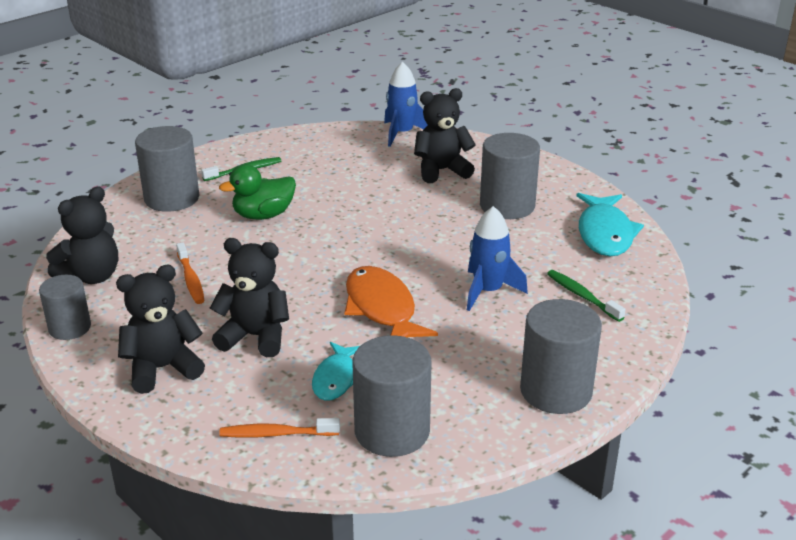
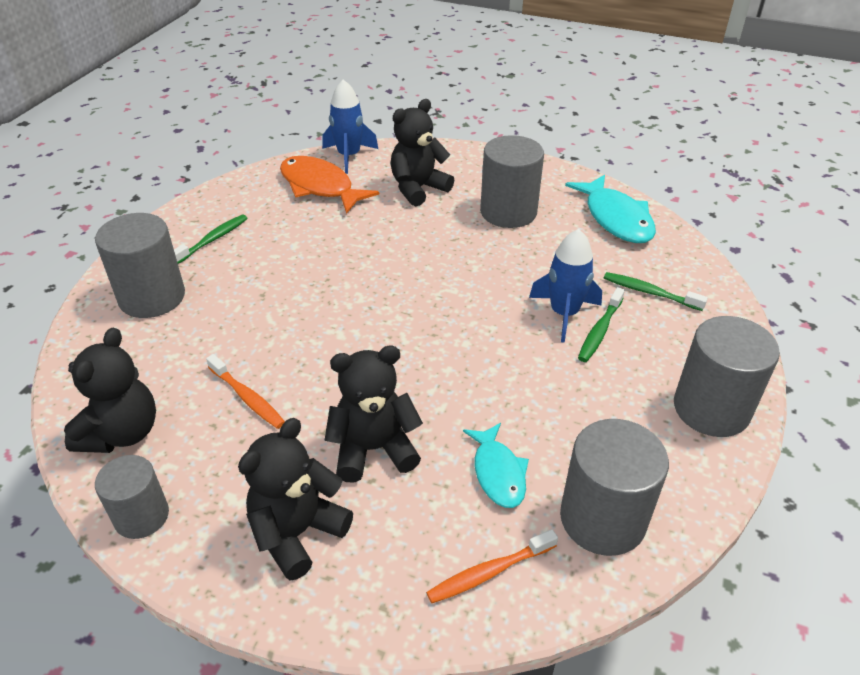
camera: 25 degrees left, 10 degrees up
(263, 215) = (273, 290): green duck -> none
(382, 308) = (479, 367): orange fish -> orange fish (320, 187)
(508, 311) = (599, 331): none -> green toothbrush

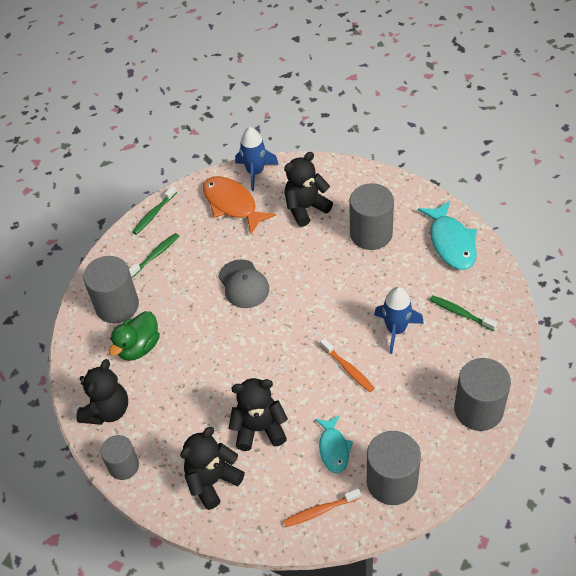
camera: 10 degrees right, 10 degrees up
(181, 346) = (139, 347): none -> green duck
(247, 398) = (182, 388): orange toothbrush -> orange toothbrush (348, 369)
(339, 268) = (243, 284): none -> grey cap
(599, 331) = (418, 345): green toothbrush -> green toothbrush (154, 214)

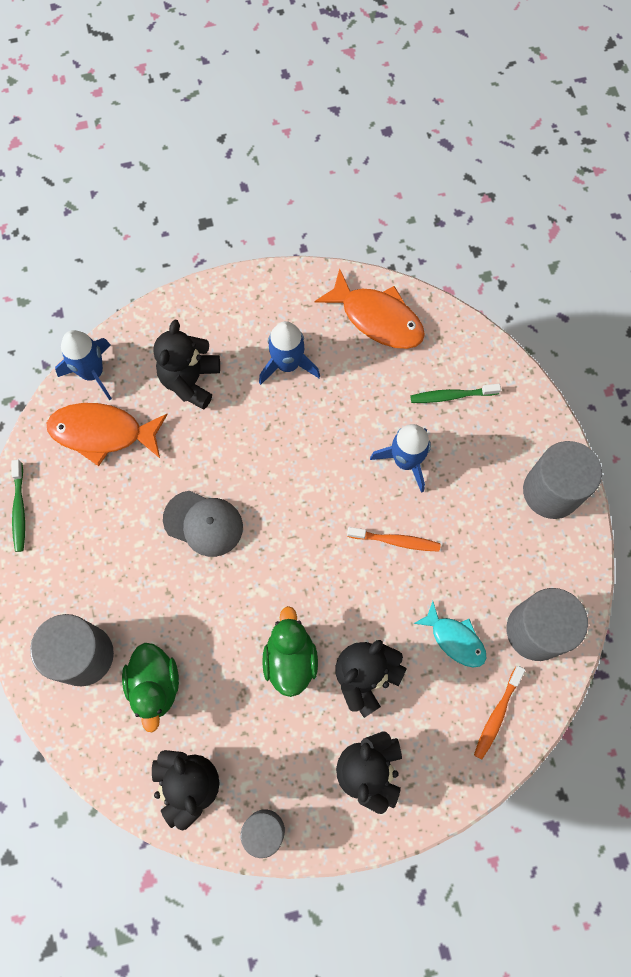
camera: 45 degrees left, 20 degrees up
(155, 255) = (70, 560): green toothbrush -> none
(224, 387) = (290, 659): none -> green duck
(371, 234) = (287, 364): grey cylinder -> blue rocket
(451, 242) = (377, 318): turquoise fish -> orange fish

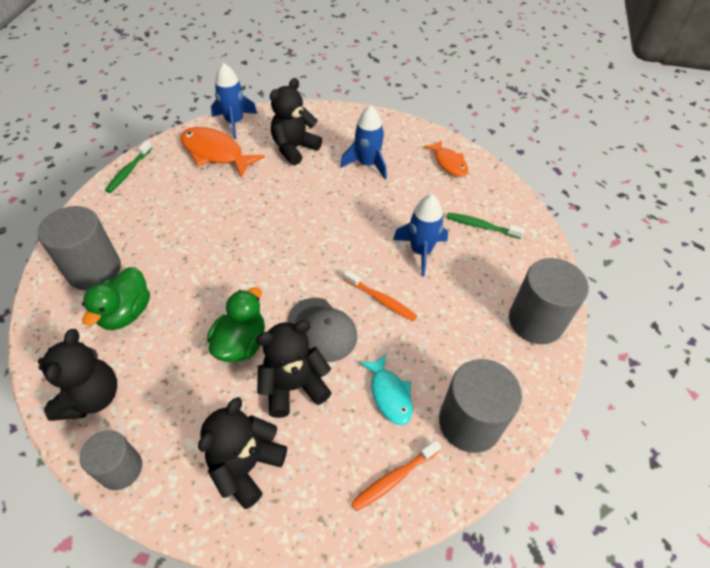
camera: 25 degrees right, 20 degrees down
(203, 523) = (242, 228): grey cap -> grey cap (322, 329)
(377, 318) = (449, 163): orange fish -> orange fish, size x0.62

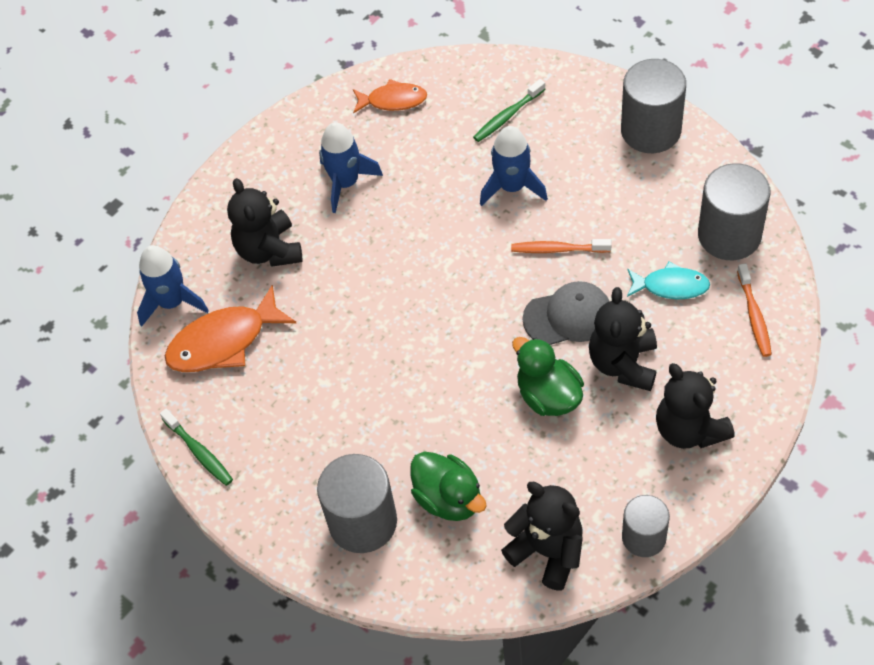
camera: 55 degrees left, 5 degrees up
(381, 300) = (557, 249): orange toothbrush -> orange toothbrush turned 150 degrees counterclockwise

